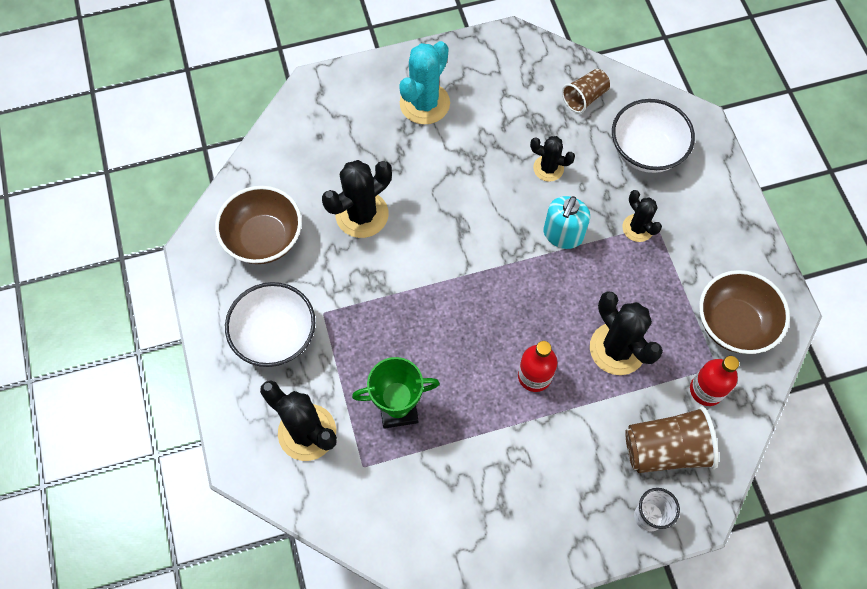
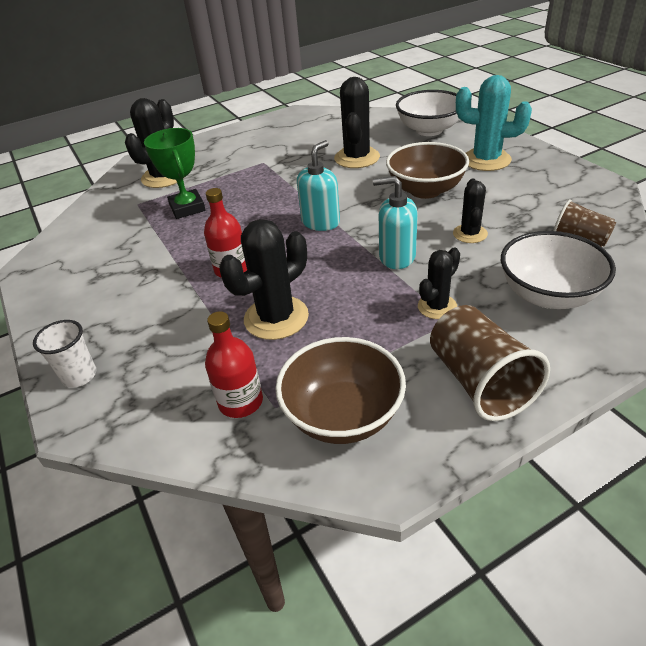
camera: 80 degrees right, 25 degrees down
(264, 239) = (315, 130): brown bowl -> brown bowl (425, 190)
(275, 336) = (238, 150): white bowl -> white bowl (429, 130)
(362, 214) = (357, 158): black cactus -> black cactus turned 60 degrees clockwise
(482, 281) = (321, 222): none -> turquoise soap dispenser
(665, 449) = (159, 377): brown cup -> brown cup (479, 382)

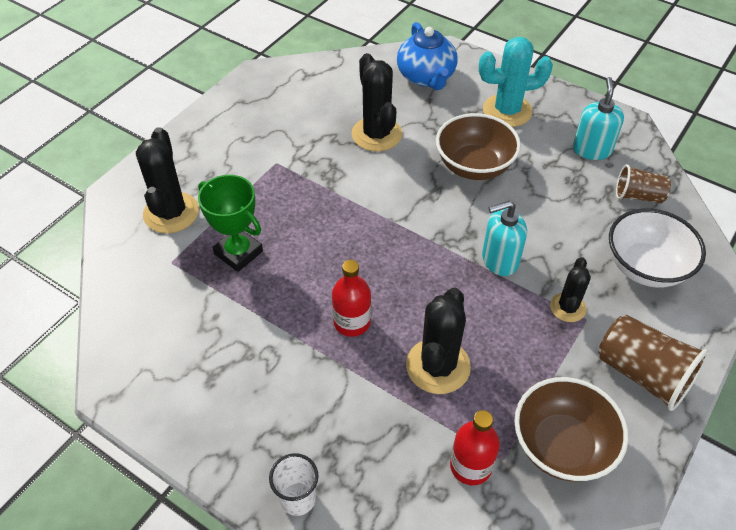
camera: 30 degrees left, 10 degrees up
(321, 222) = (399, 235): turquoise soap dispenser -> turquoise soap dispenser (592, 149)
(429, 130) = (426, 77): white bowl -> blue teapot
(470, 234) = (546, 213): black cactus -> none

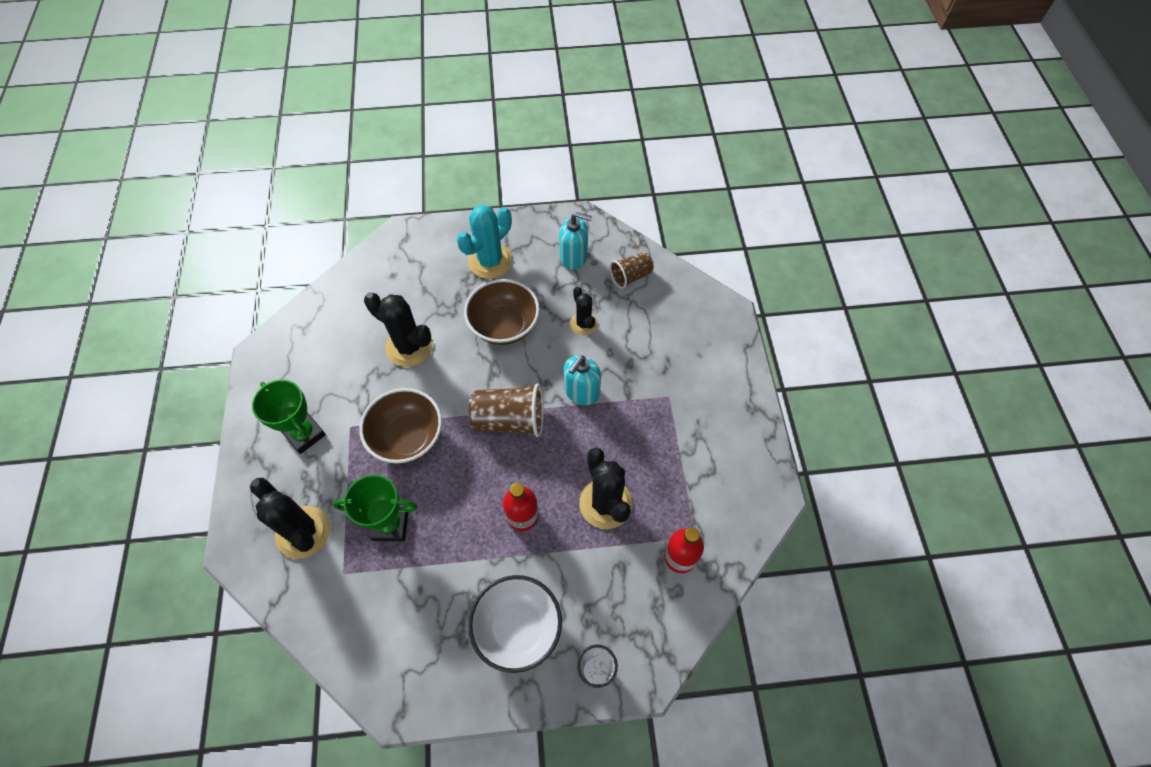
camera: 40 degrees left, 10 degrees up
(237, 147) = (304, 434): none -> green trophy
(426, 77) = (404, 268): blue teapot -> none
(562, 445) = (720, 499): brown bowl -> brown bowl (407, 437)
(567, 307) = (651, 396): black cactus -> black cactus (583, 324)
(592, 149) = (574, 257): turquoise soap dispenser -> turquoise soap dispenser turned 135 degrees clockwise
(642, 374) = (728, 411): brown cup -> brown cup (510, 420)
(646, 267) = (675, 330): white bowl -> white bowl (517, 628)

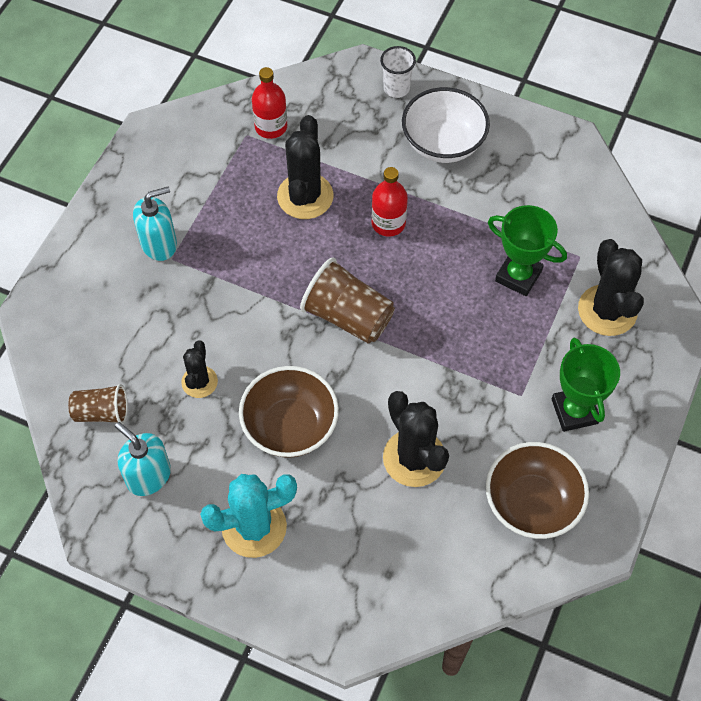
camera: 150 degrees left, 0 degrees up
(407, 437) = (464, 352): brown bowl -> brown bowl (531, 504)
(581, 392) = (255, 307): turquoise soap dispenser -> turquoise soap dispenser (159, 244)

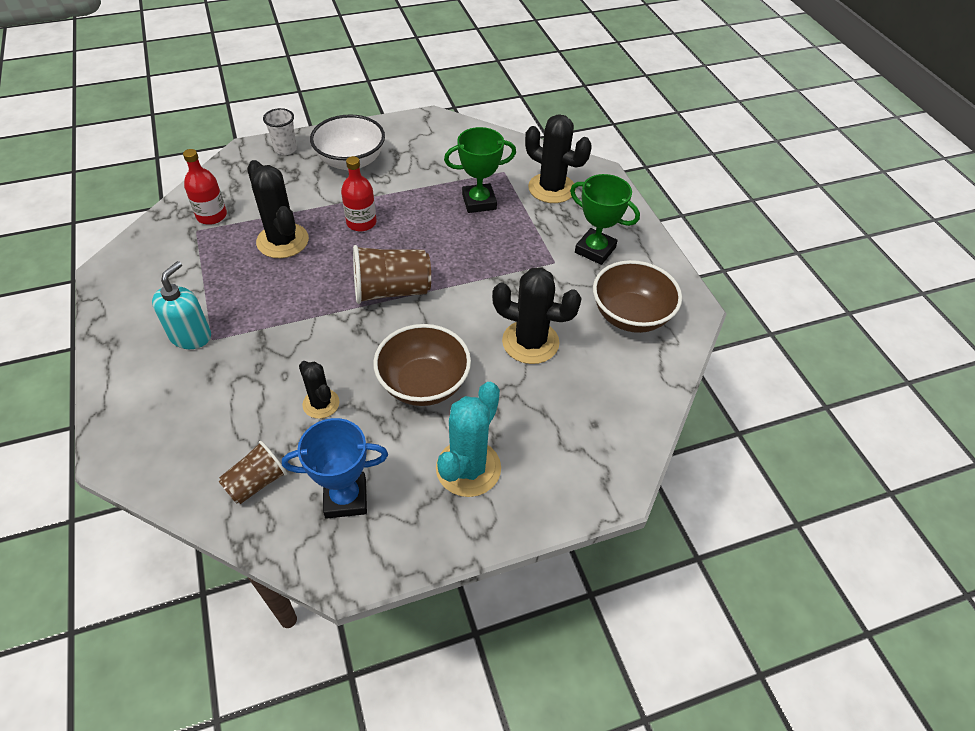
camera: 45 degrees left, 10 degrees down
(148, 476) = (345, 498): turquoise soap dispenser -> blue trophy

